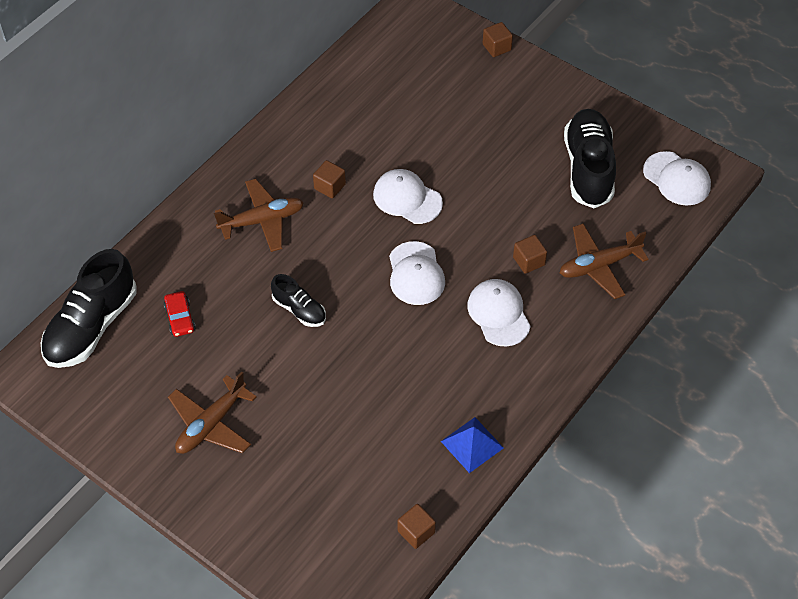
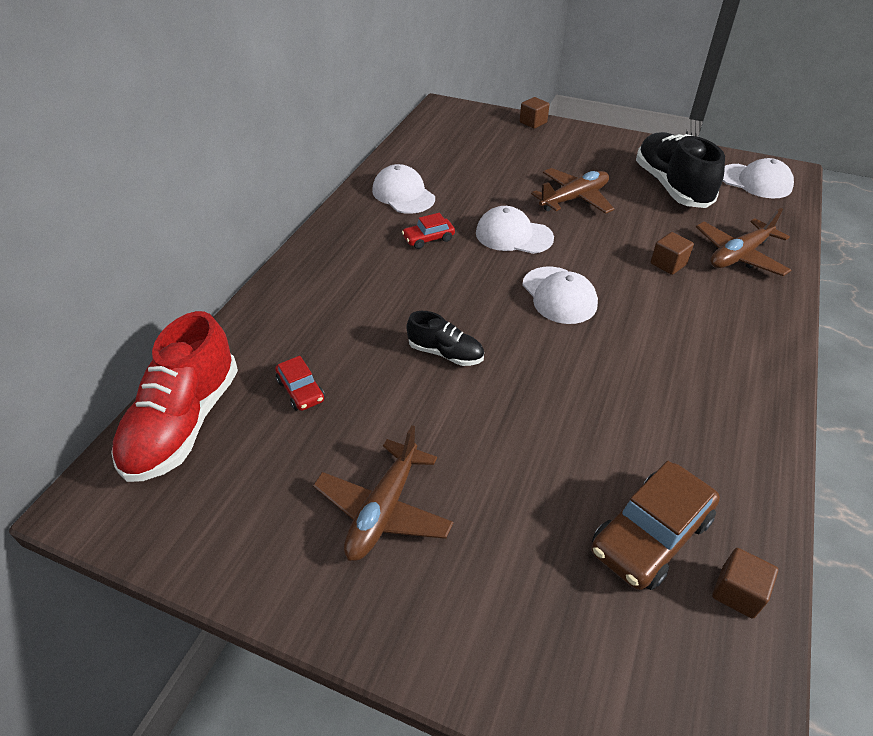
camera: 15 degrees left, 10 degrees down
(91, 326) = (184, 423): black shoe -> red shoe
(262, 221) = (367, 279): brown plane -> brown plane (574, 199)
(329, 186) = (428, 239): brown cube -> red car
(381, 484) = (650, 535): none -> brown car
(472, 444) = (733, 456): blue pyramid -> none
(498, 314) = (670, 314): white cap -> white cap (403, 194)

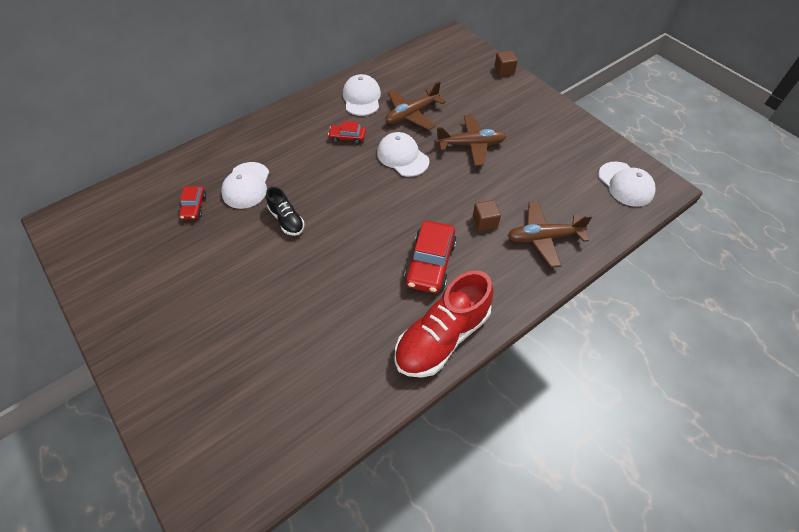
camera: 30 degrees right, 10 degrees up
(184, 423) = (127, 199): red shoe -> red shoe (442, 337)
(383, 510) = (176, 295): brown plane -> brown plane (411, 114)
(559, 295) = (389, 212): white cap -> white cap (246, 185)
(650, 535) = (292, 384): brown car -> none
(659, 327) = (430, 263): none -> red car
(671, 186) = (553, 162): black shoe -> none
(737, 592) = (305, 440): brown cube -> none

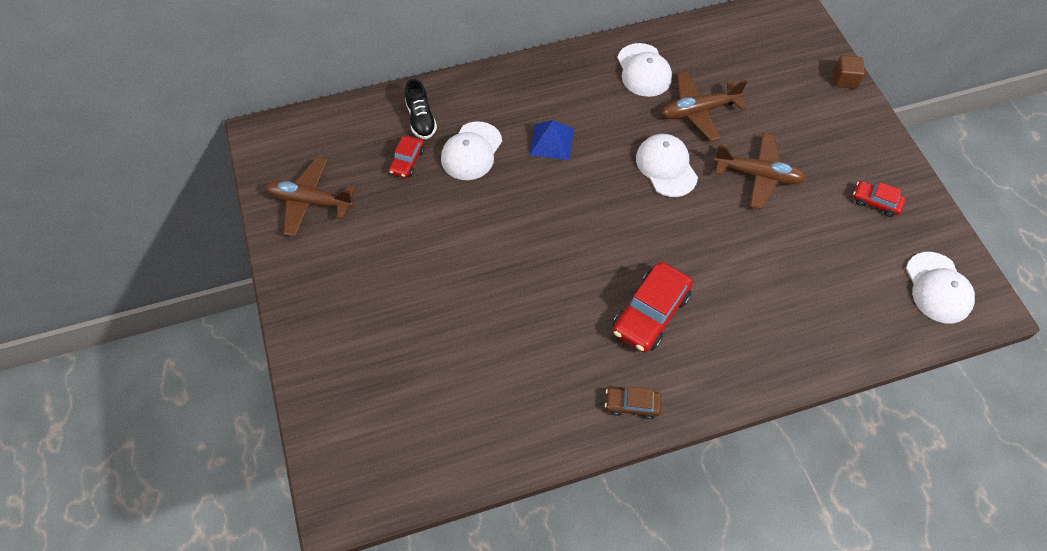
camera: 20 degrees right, 5 degrees up
(287, 220) = (504, 209): black shoe -> black shoe (421, 119)
(308, 162) = (551, 141): none -> blue pyramid
(347, 137) = (608, 121): red car -> red car (875, 202)
(362, 98) = (643, 70): white cap -> white cap turned 150 degrees clockwise
(442, 337) = (632, 405): red shoe -> brown car
(485, 222) = (735, 282): brown cube -> none
(543, 238) = (799, 325): brown plane -> brown plane (310, 201)

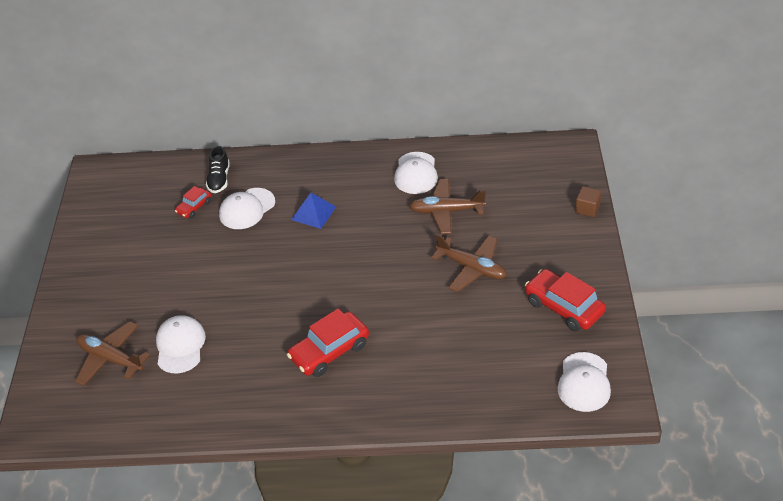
camera: 20 degrees right, 15 degrees down
(310, 201) = (108, 222): brown plane -> brown plane (110, 359)
(632, 405) = (281, 412): brown car -> none
(666, 167) = (397, 248): white cap -> white cap (180, 346)
(875, 202) = (563, 307): red car -> red car, size x1.83

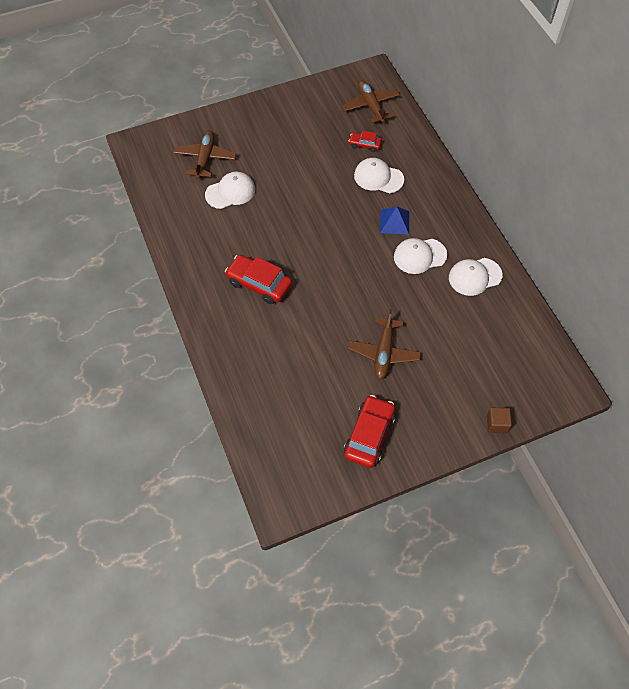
camera: 65 degrees right, 15 degrees up
(219, 179) = (401, 148): black shoe -> none
(446, 211) = (440, 313): brown plane -> brown plane (370, 106)
(584, 382) = (293, 472): white cap -> white cap (419, 256)

